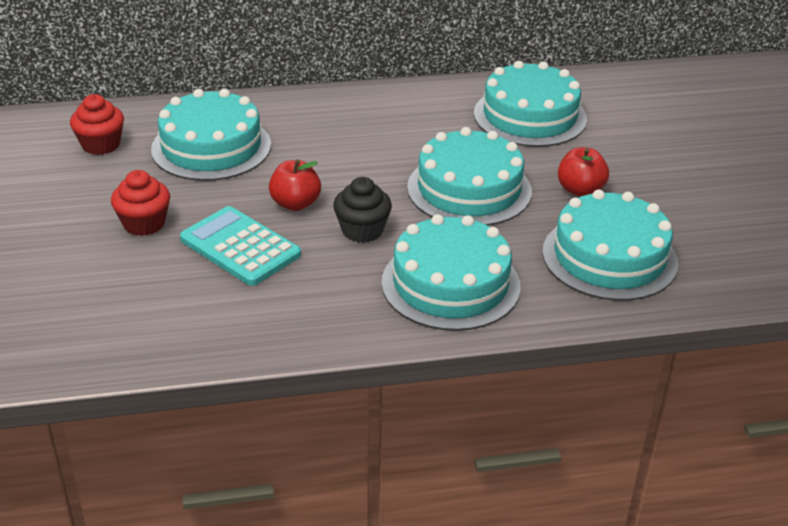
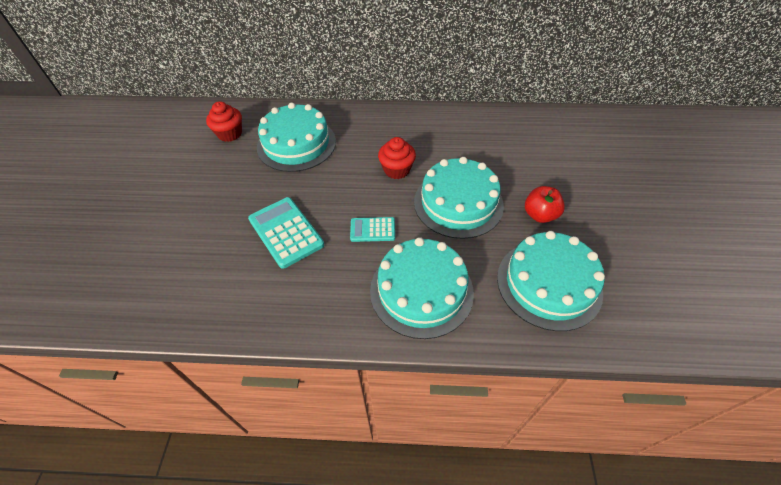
camera: 15 degrees right, 15 degrees up
(144, 224) = (232, 202): red cupcake -> red cupcake (397, 170)
(295, 204) = (335, 199): red apple -> none
(362, 230) = (372, 230): black cupcake -> turquoise calculator
(530, 116) = (518, 143): turquoise cake -> none

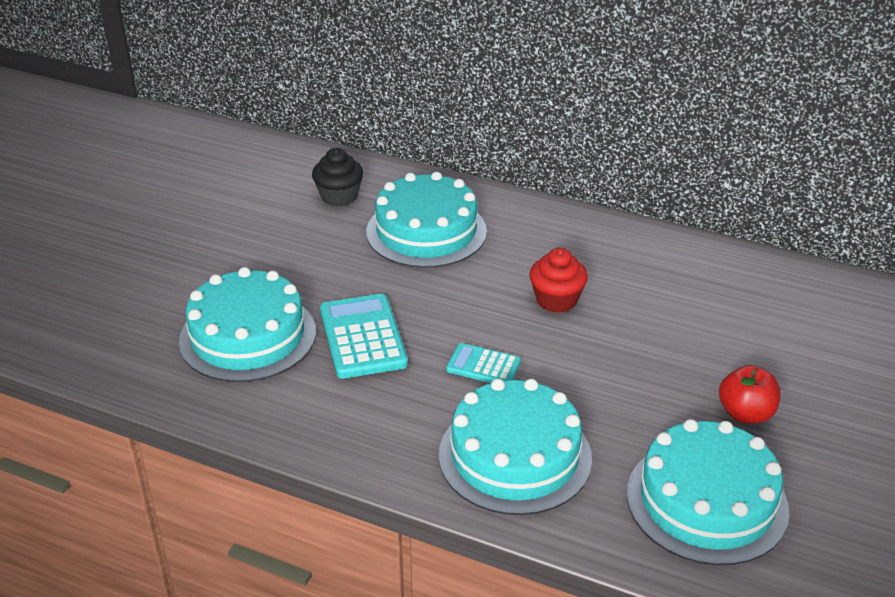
camera: 20 degrees right, 15 degrees down
(230, 134) = (339, 196): red cupcake -> black cupcake
(458, 203) = (626, 365): turquoise cake -> turquoise cake (248, 336)

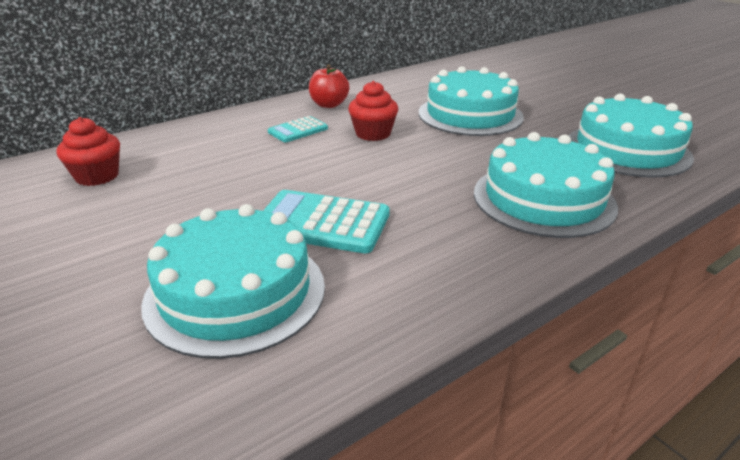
camera: 60 degrees left, 5 degrees down
(339, 196) = (97, 176): black cupcake -> red cupcake
(426, 231) = (217, 154): turquoise cake -> turquoise cake (470, 114)
(483, 366) = (421, 180): turquoise calculator -> turquoise calculator (298, 130)
(745, 413) = (547, 116): red apple -> red apple (329, 105)

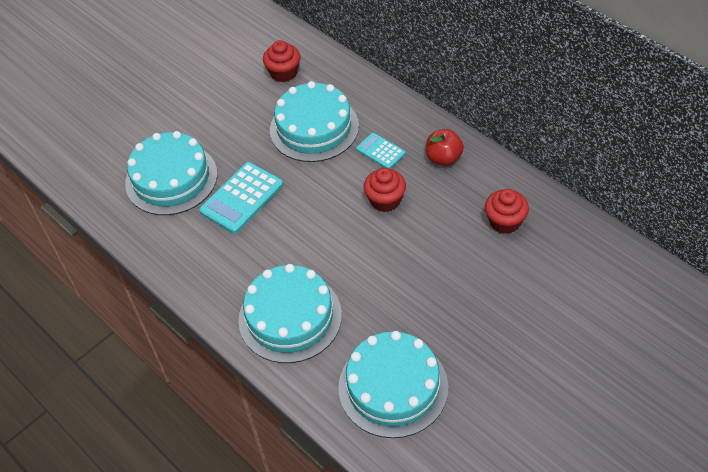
camera: 85 degrees right, 20 degrees up
(322, 223) = (242, 198): turquoise calculator -> turquoise calculator turned 150 degrees counterclockwise
(422, 90) = (505, 222): none -> red cupcake
(470, 114) = (448, 265): turquoise cake -> turquoise cake (314, 128)

